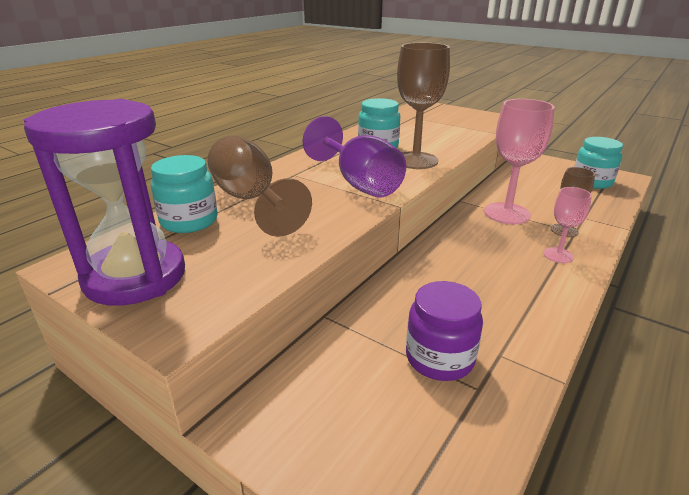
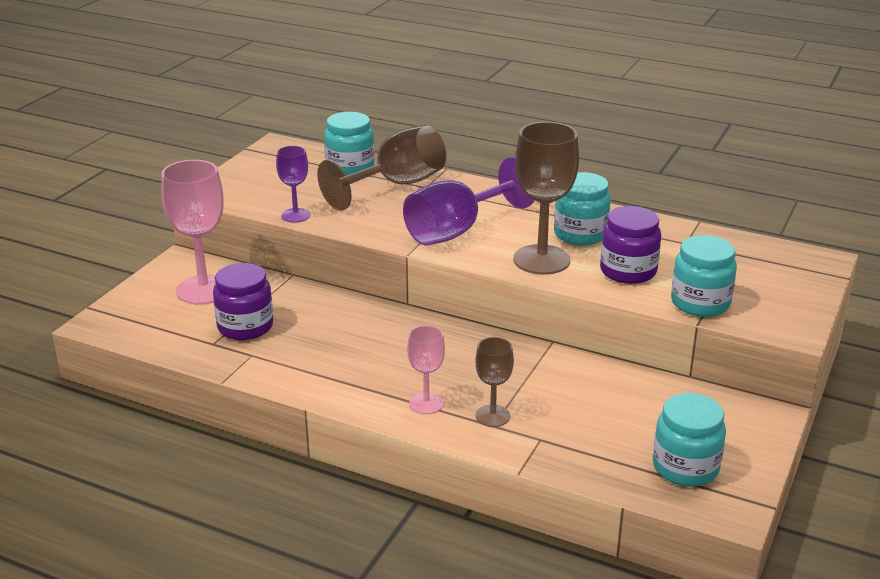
camera: 80 degrees right, 0 degrees up
(135, 277) = (265, 168): purple hourglass -> none
(291, 259) = (295, 215): none -> purple goblet
(434, 140) = (628, 271): none -> purple jar
(474, 130) = (700, 303): none -> turquoise jar
(507, 213) = (526, 375): pink goblet -> pink goblet (204, 290)

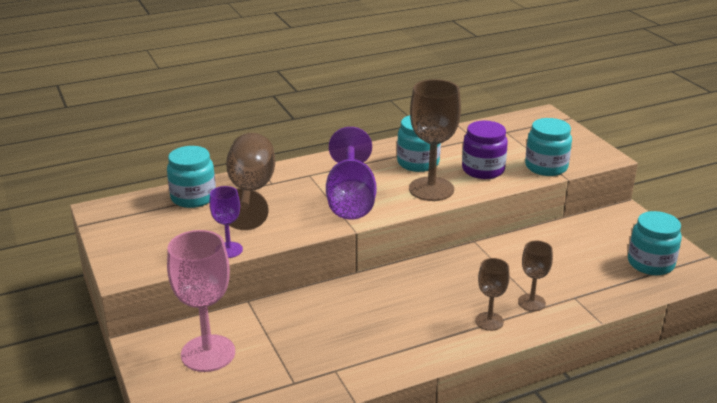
camera: 50 degrees left, 0 degrees up
(245, 327) = (292, 356): purple jar -> none
(426, 403) = (489, 321): pink goblet -> brown goblet

